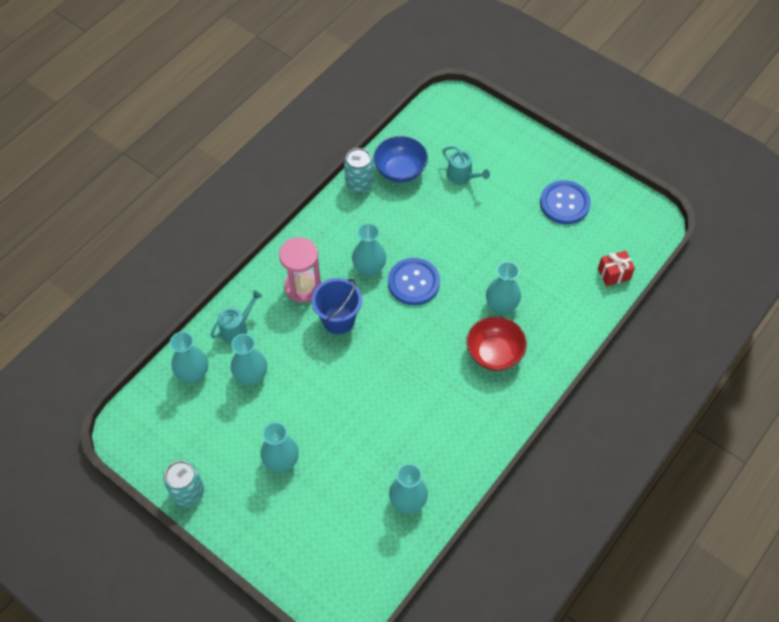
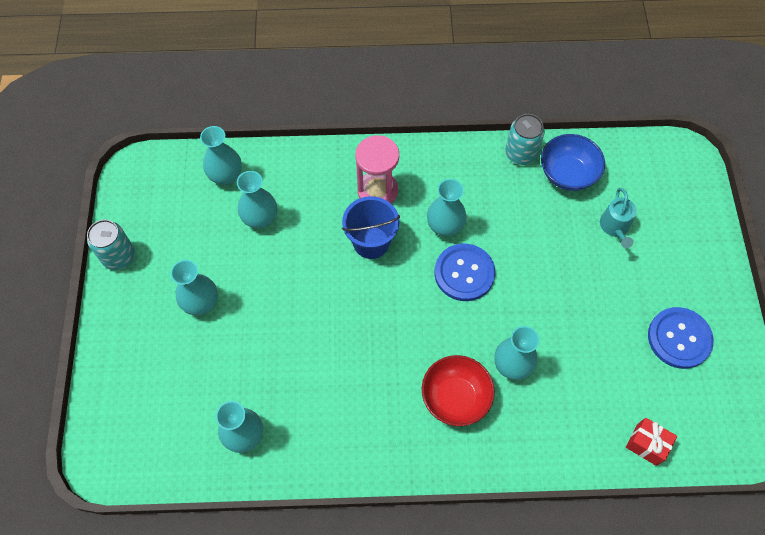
camera: 50 degrees right, 5 degrees up
(237, 327) = (295, 173): turquoise watering can -> none

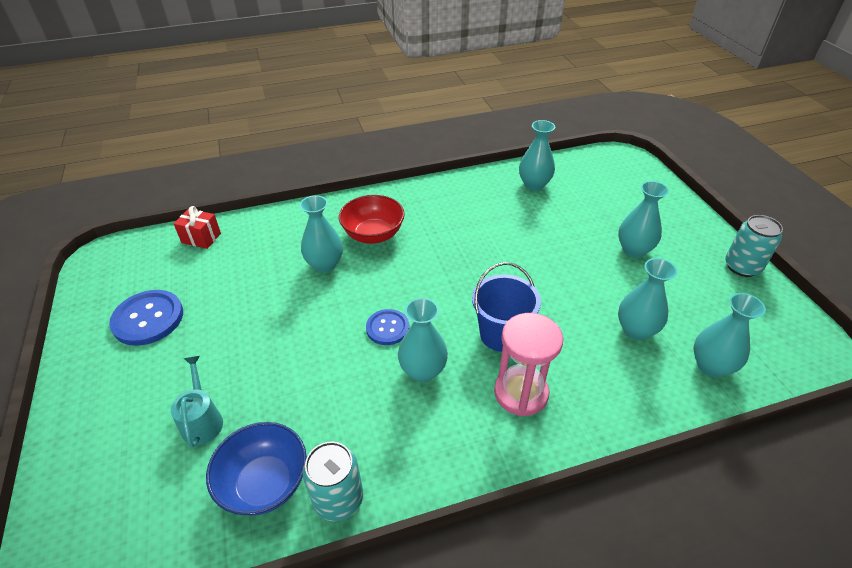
camera: 165 degrees right, 20 degrees down
(464, 273) = (387, 328): blue button -> blue button, size x0.63

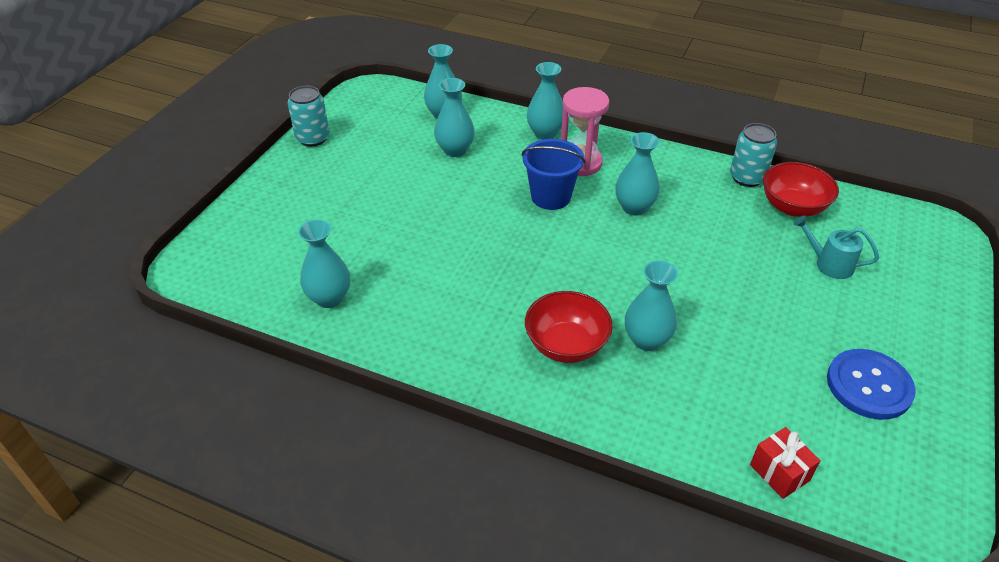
camera: 140 degrees left, 0 degrees up
(202, 421) = (829, 264): turquoise watering can -> turquoise watering can turned 90 degrees clockwise
(265, 483) = (793, 207): blue bowl -> red bowl
(387, 328) = (634, 248): blue button -> none
(633, 250) = (360, 190): turquoise vase -> turquoise vase (545, 133)

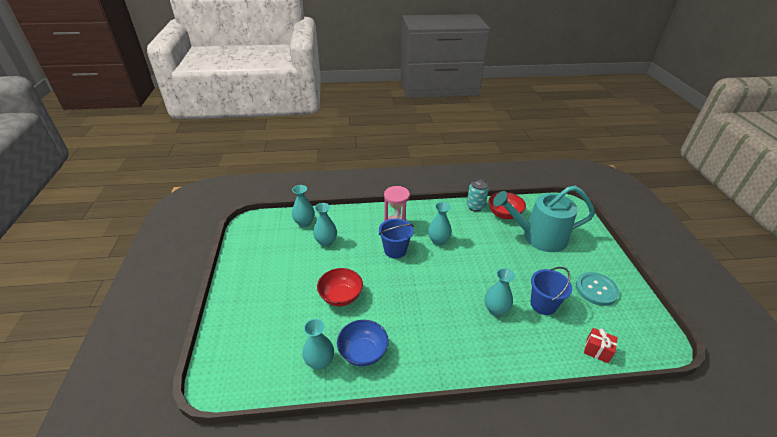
camera: 30 degrees left, 5 degrees down
(313, 138) = (236, 264): turquoise can -> none
(395, 311) = (363, 352): none -> blue bowl
(545, 133) = (366, 215): turquoise vase -> none
(566, 345) = (462, 330): red bowl -> red bowl (341, 296)
(740, 366) = (543, 304): none -> blue bucket
(829, 264) = (539, 237): turquoise watering can -> turquoise watering can, size x2.38
(869, 385) = (596, 289): blue button -> turquoise button

